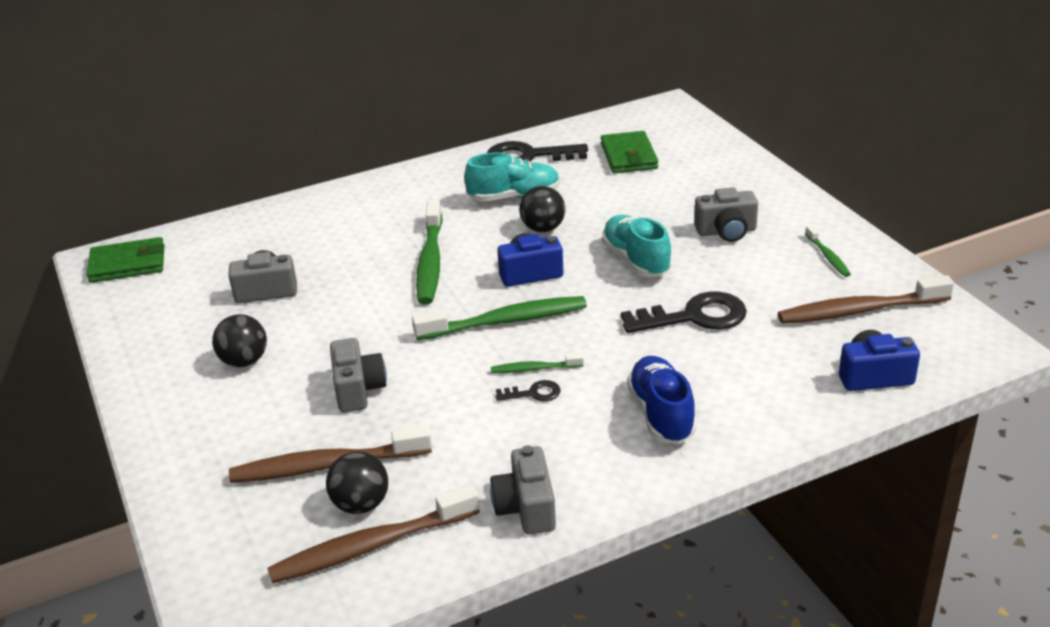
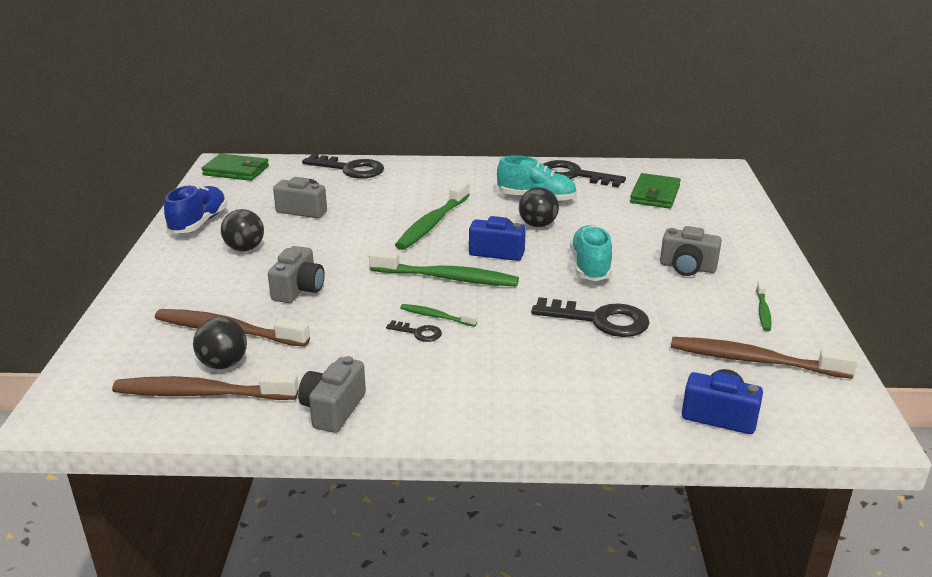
camera: 25 degrees right, 5 degrees down
(270, 220) = (350, 169): none -> black key
(661, 414) = (503, 381): blue shoe -> blue shoe (198, 223)

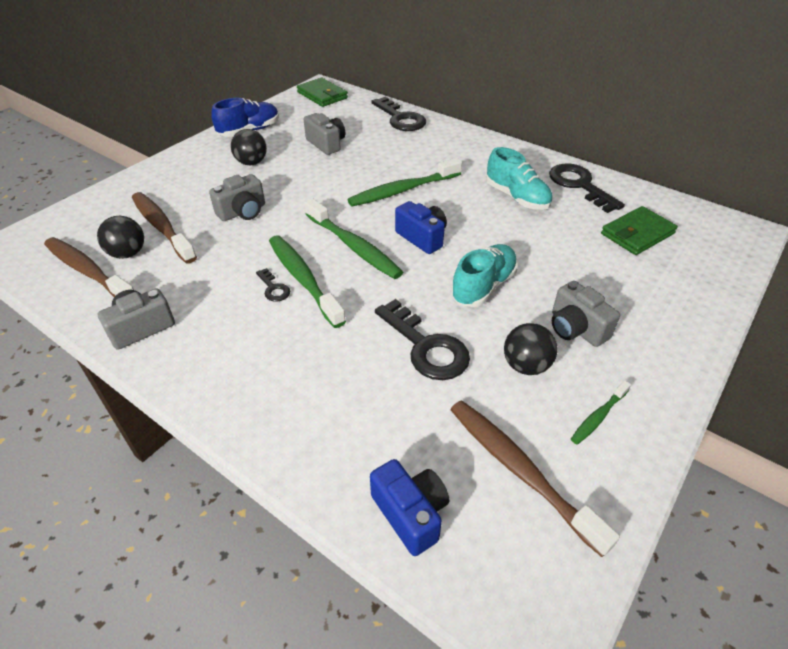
camera: 35 degrees right, 15 degrees up
(436, 316) = (303, 279): green toothbrush -> green toothbrush, size x1.99
(537, 225) = (487, 224): black ball -> black ball (526, 365)

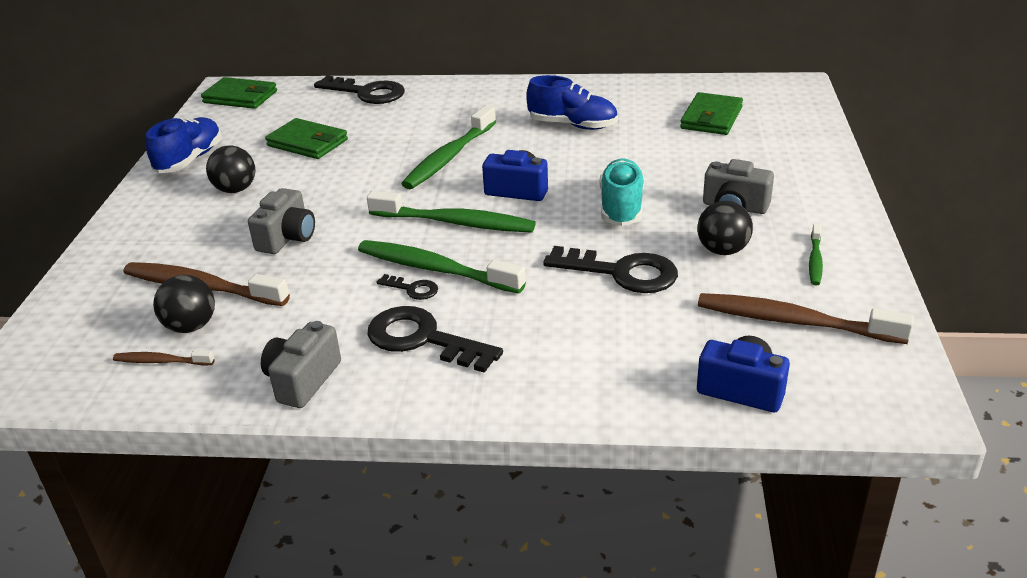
camera: 30 degrees left, 10 degrees down
(88, 271) = (161, 361): brown toothbrush -> brown toothbrush, size x0.50
(326, 144) = (307, 143): grey camera -> green wallet
(517, 197) = (572, 125): turquoise shoe -> blue shoe
(579, 185) = (620, 96): black key -> black key (422, 339)

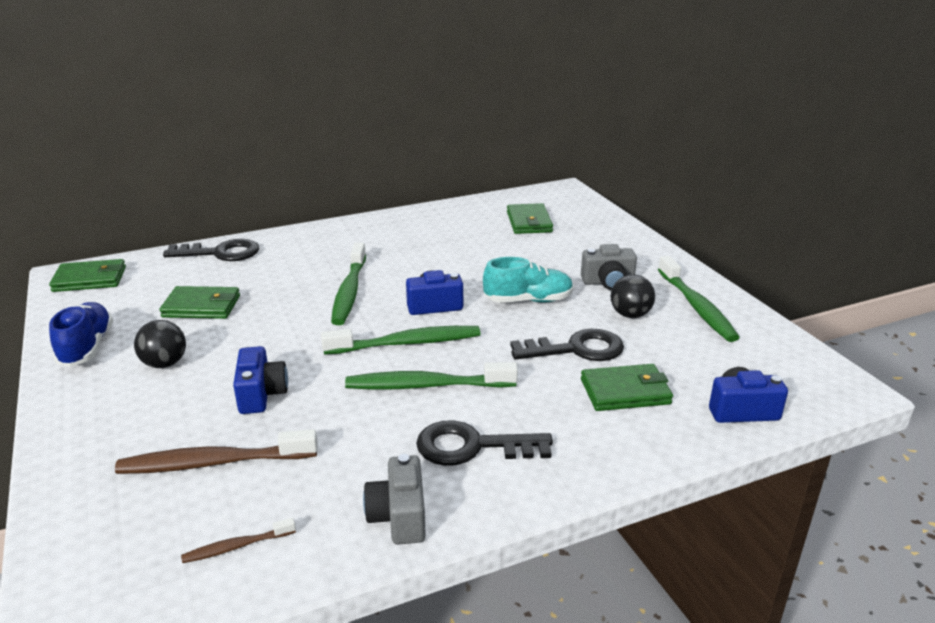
camera: 30 degrees left, 5 degrees down
(191, 326) = (237, 503): black ball -> none
(287, 238) = (261, 394): grey camera -> blue camera
(413, 289) = (423, 407): black key -> none
(572, 125) = (429, 246): blue shoe -> none
(621, 207) = (528, 300): turquoise shoe -> turquoise shoe turned 105 degrees clockwise
(629, 331) = (625, 391): none -> green wallet
(794, 321) = (726, 352): brown toothbrush -> none
(815, 260) = (696, 307): green toothbrush -> green toothbrush, size x1.99

